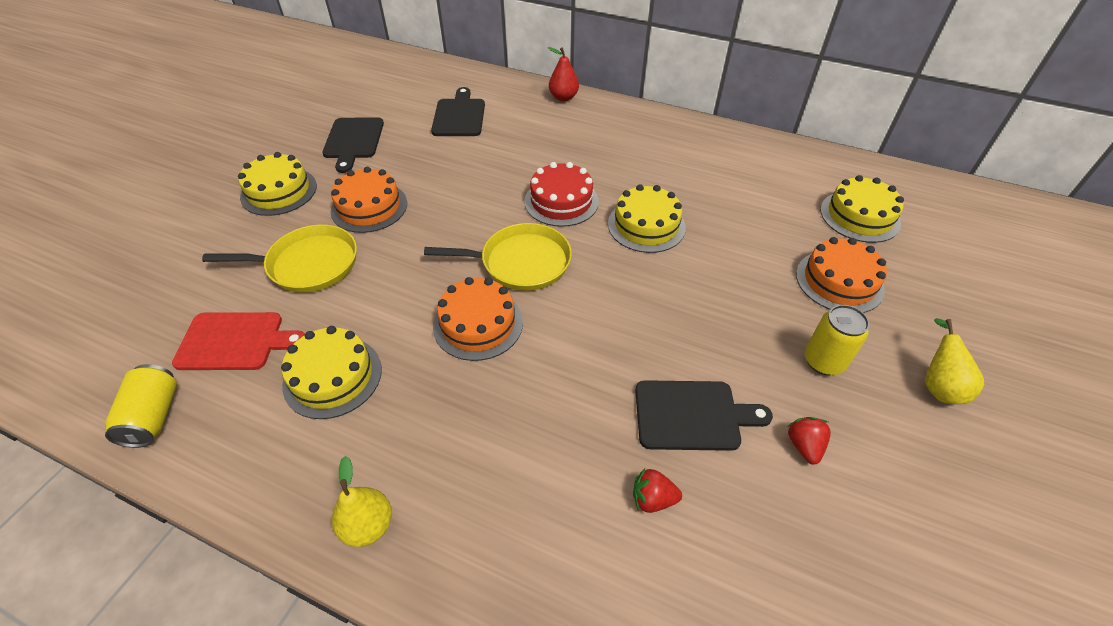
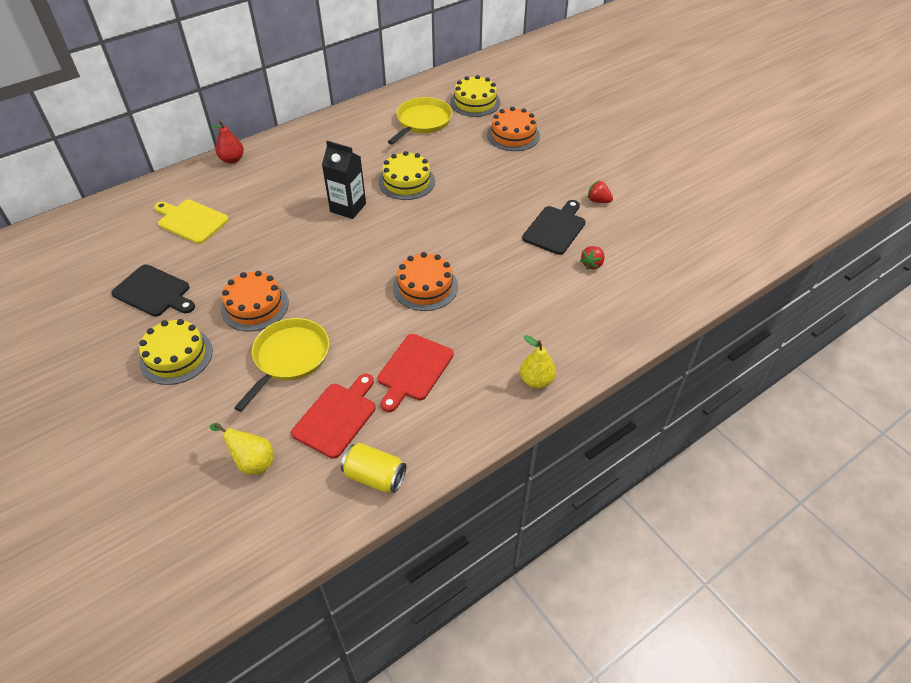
camera: 60 degrees left, 0 degrees up
(332, 377) = (414, 370): yellow cake -> red cutting board
(459, 116) = (191, 221): black cutting board -> yellow cutting board
(521, 262) = (388, 248): yellow pan -> yellow pan (422, 122)
(561, 201) = (348, 207): red cake -> black carton
(823, 361) = (557, 168): yellow can -> none
(938, 386) = (597, 143): yellow pear -> yellow pear (252, 462)

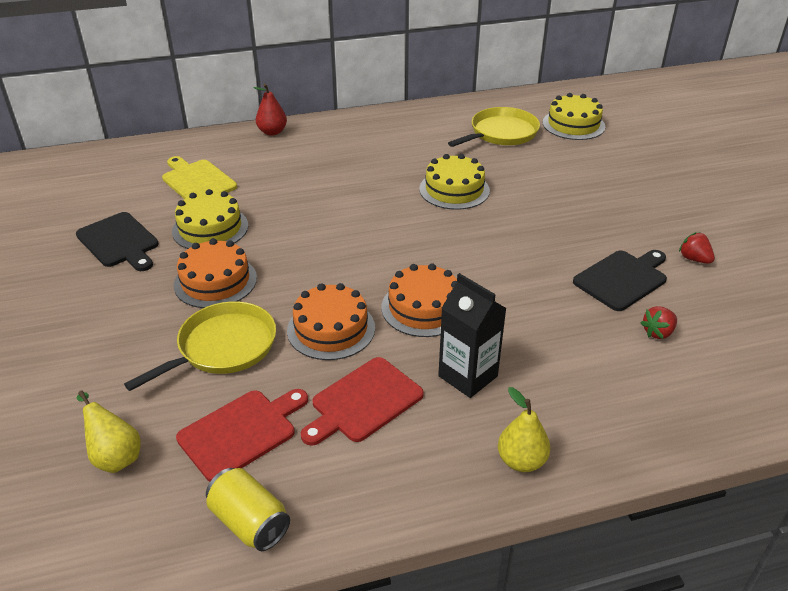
camera: 20 degrees right, 10 degrees down
(176, 356) = (102, 313): yellow cake -> yellow cake (210, 228)
(348, 207) = (373, 202): black carton -> black carton (468, 376)
(513, 135) = (607, 166): orange cake -> orange cake (331, 329)

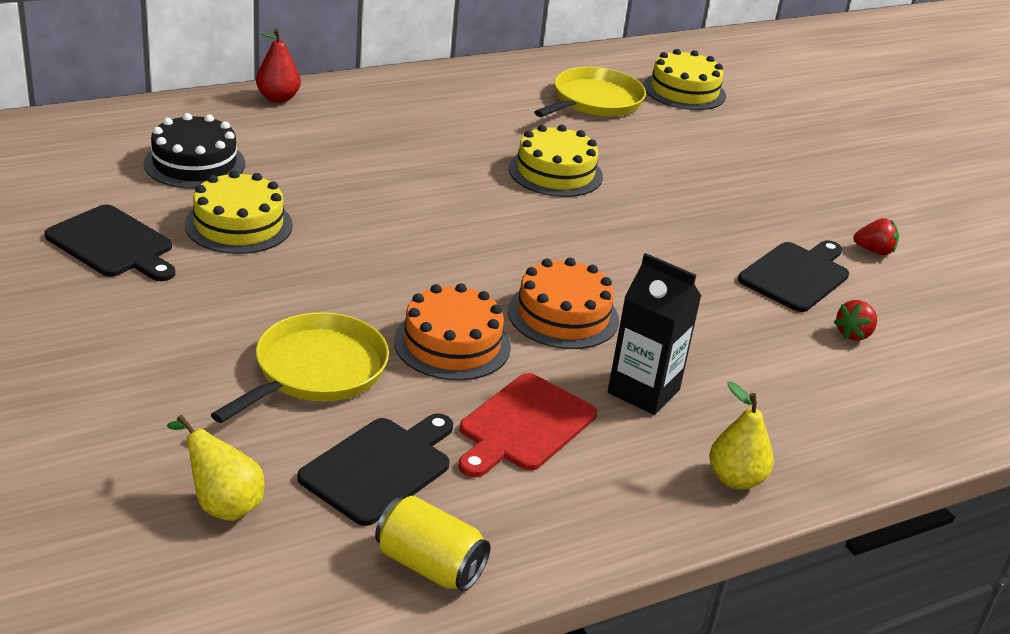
camera: 15 degrees left, 5 degrees down
(197, 181) = (194, 163): yellow cutting board -> black cake
(215, 281) = (273, 291): orange cake -> none
(241, 432) = (379, 468): red cutting board -> black cutting board
(694, 259) = (874, 251): red strawberry -> red strawberry turned 150 degrees clockwise

